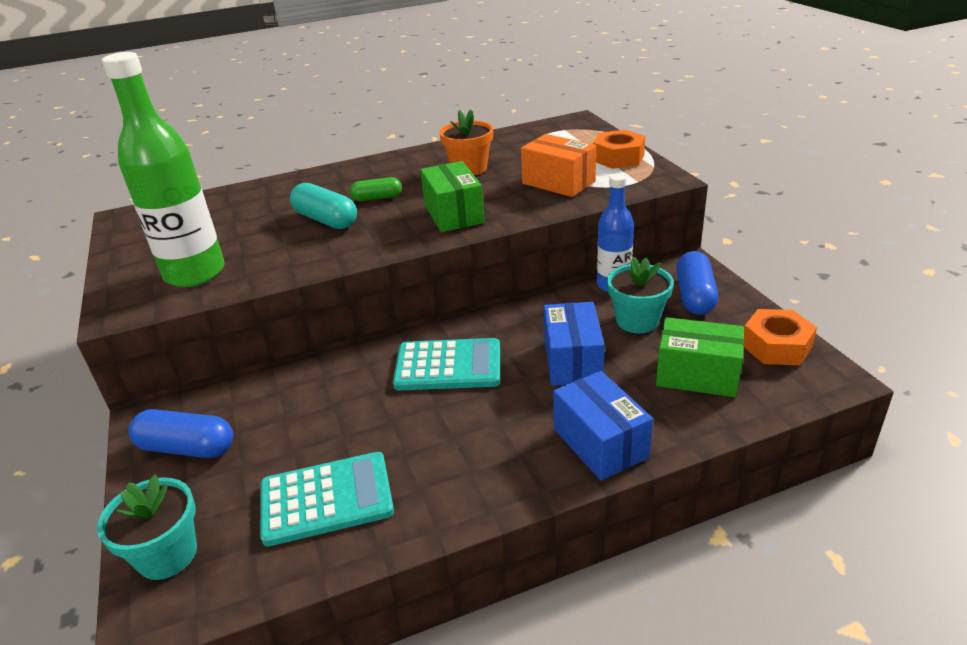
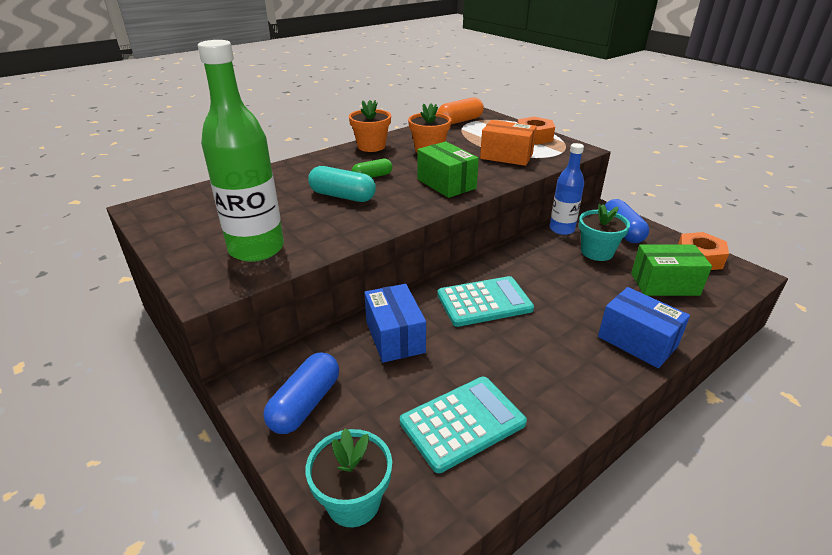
camera: 20 degrees left, 0 degrees up
(187, 448) = (305, 404): blue capsule -> blue capsule turned 60 degrees counterclockwise
(406, 159) = (371, 146): none -> orange flower pot
(540, 130) = (460, 121): none -> orange capsule
(572, 361) = (574, 286): blue box -> blue box (395, 337)

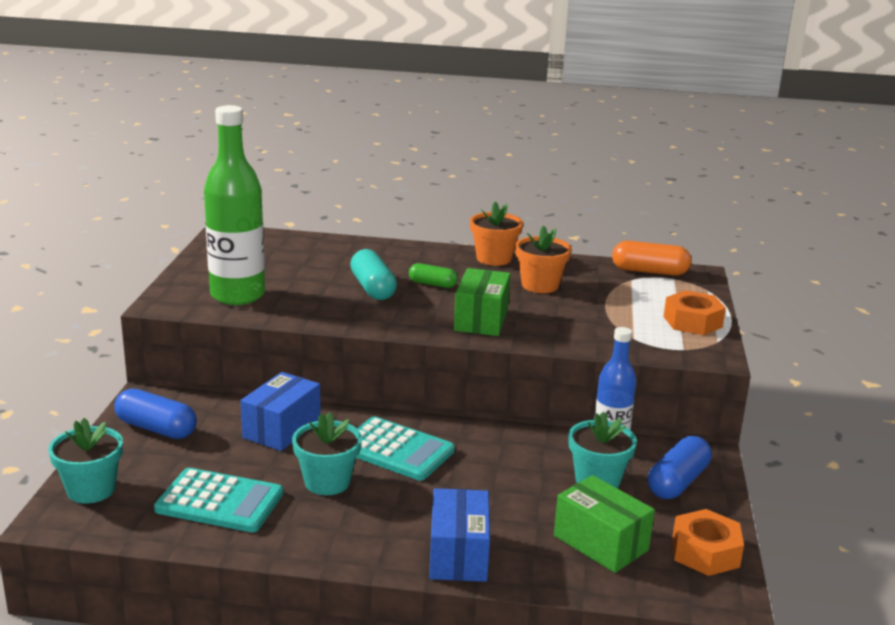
camera: 45 degrees right, 10 degrees down
(305, 404) = (156, 428): blue capsule -> blue capsule turned 45 degrees clockwise
(492, 352) = (327, 482): none -> turquoise flower pot
(506, 156) = (606, 325): orange box -> none

